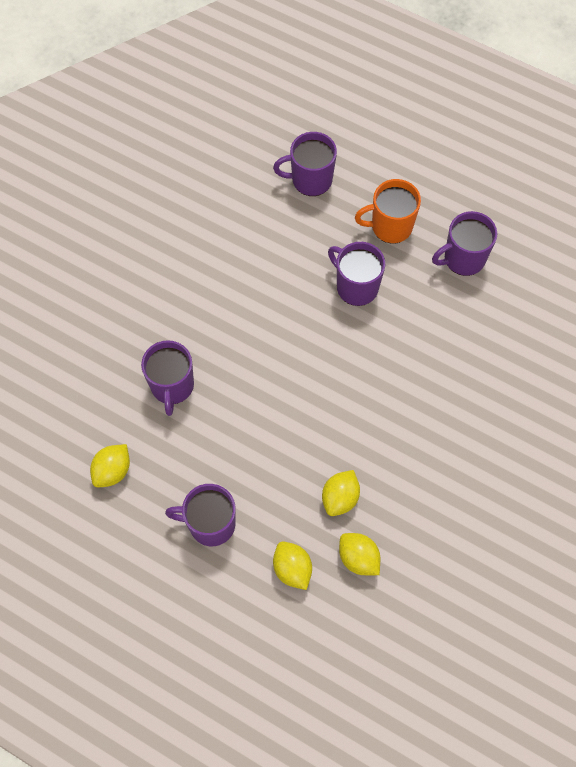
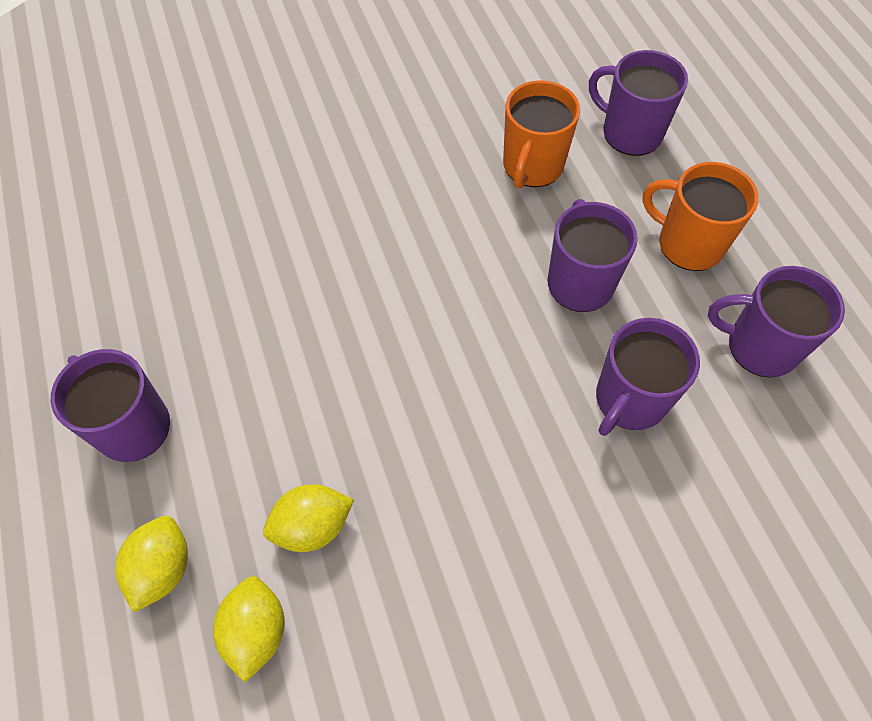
camera: 40 degrees right, 5 degrees down
(113, 471) = (100, 281): yellow lemon -> none
(172, 386) = (256, 239): purple mug -> purple mug (629, 400)
(277, 237) = (532, 166): none -> orange mug

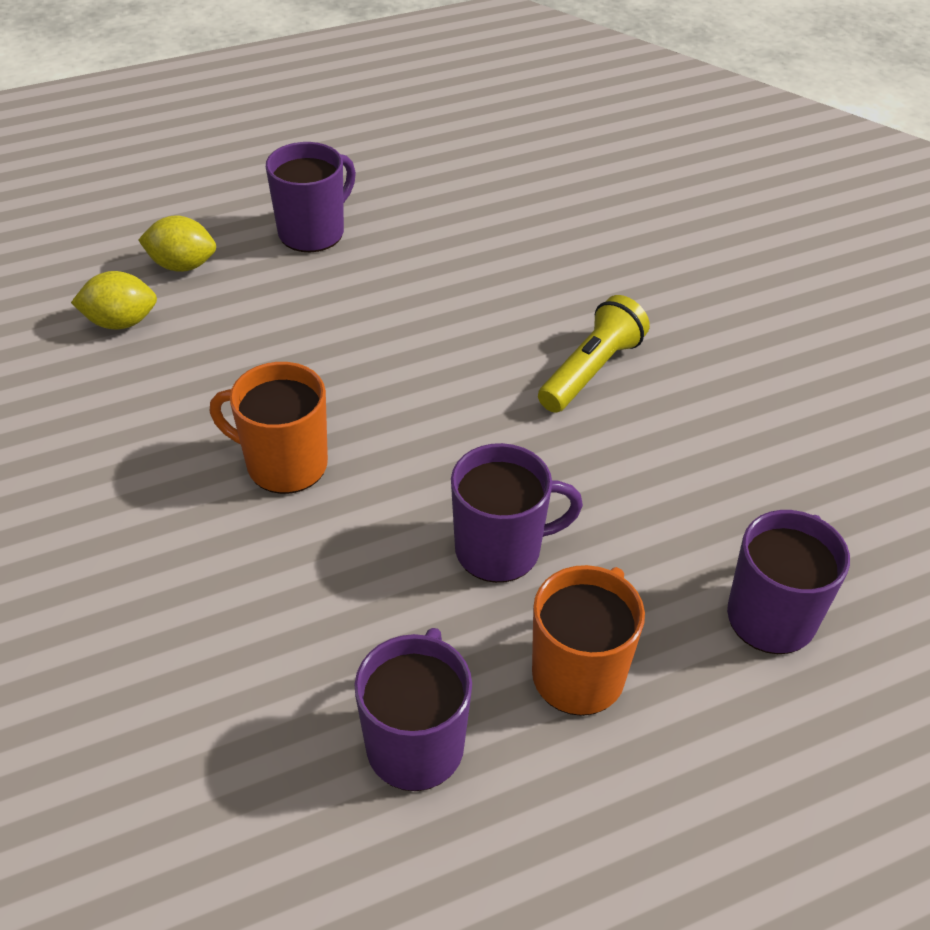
camera: 85 degrees right, 15 degrees down
(312, 526) = (209, 347): yellow lemon -> none
(382, 202) = (591, 370): none -> yellow flashlight
(532, 166) = (680, 504): orange mug -> orange mug (284, 464)
(629, 400) = (335, 592): purple mug -> none

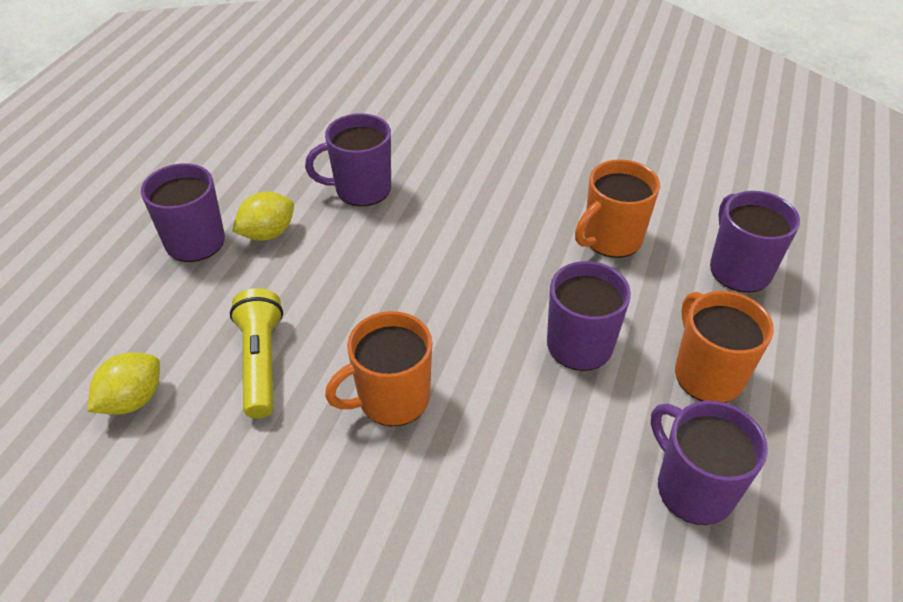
camera: 45 degrees left, 0 degrees up
(182, 265) = (125, 327): yellow lemon -> yellow lemon (268, 233)
(501, 277) = (361, 189): none -> purple mug
(591, 370) = (486, 208): yellow flashlight -> yellow flashlight (261, 362)
(674, 485) = (611, 239): none -> orange mug

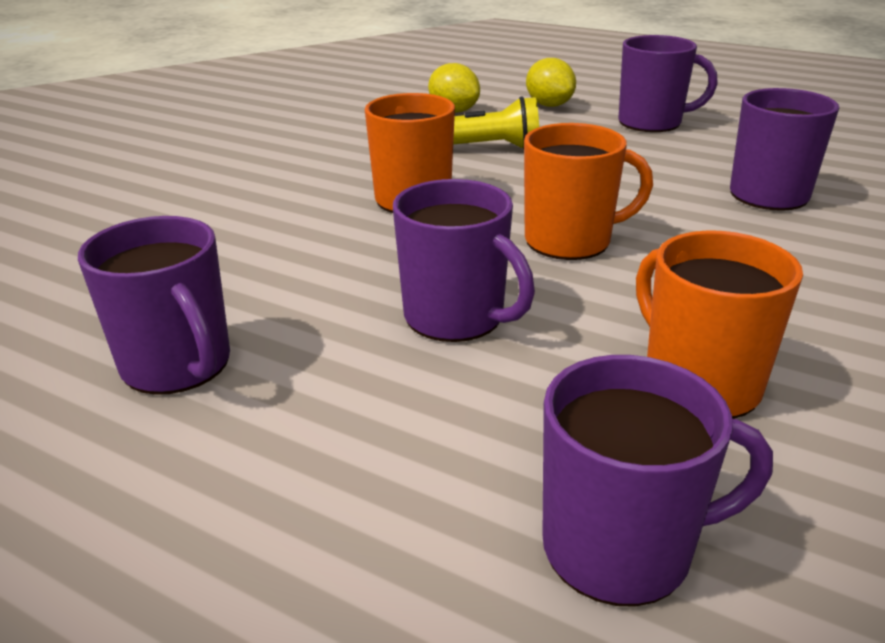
camera: 100 degrees right, 15 degrees down
(268, 233) = (668, 149): yellow lemon -> yellow lemon (549, 105)
(693, 488) = (178, 365): purple mug -> purple mug turned 75 degrees clockwise
(707, 374) = (356, 426): orange mug -> orange mug (570, 241)

